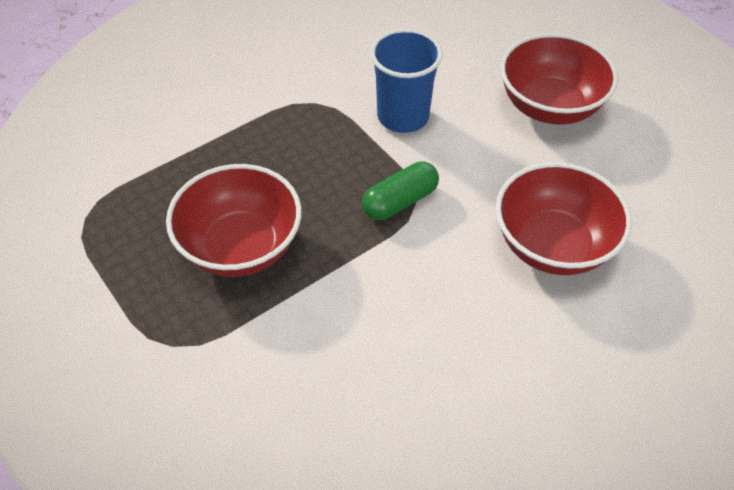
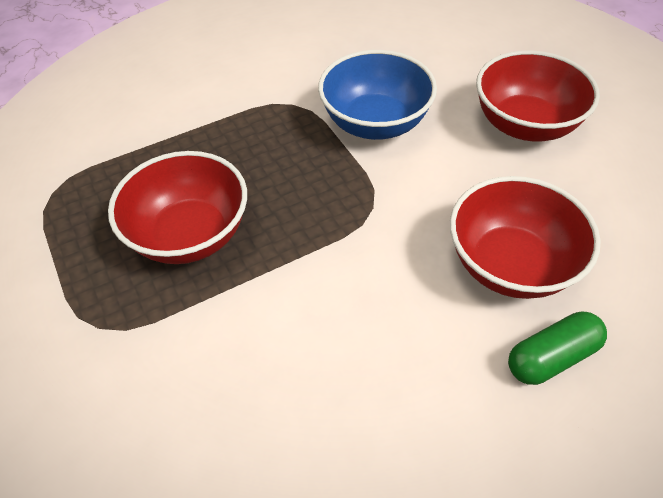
camera: 10 degrees right, 0 degrees up
(400, 201) = (357, 205): green capsule -> green capsule (552, 357)
(403, 116) = (375, 123): blue cup -> blue bowl

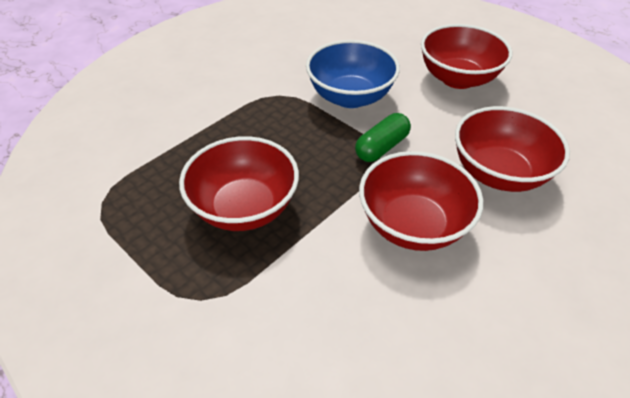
camera: 20 degrees left, 5 degrees down
(368, 304) = (412, 225): none -> red bowl
(552, 357) = (559, 228): green capsule -> green capsule (382, 147)

